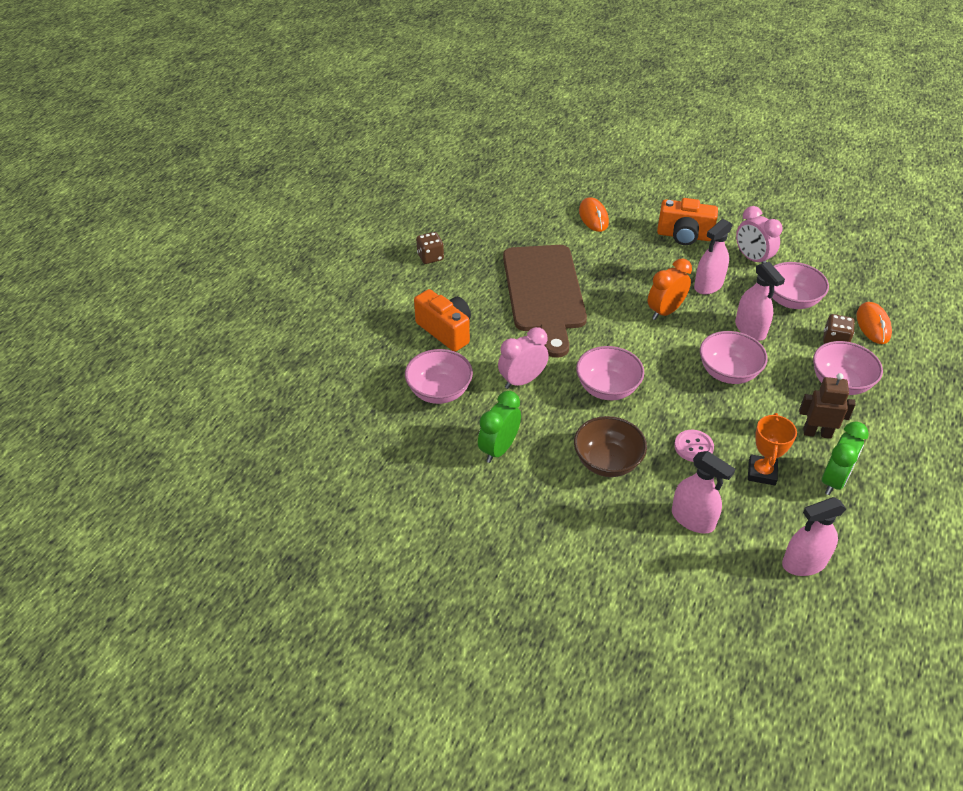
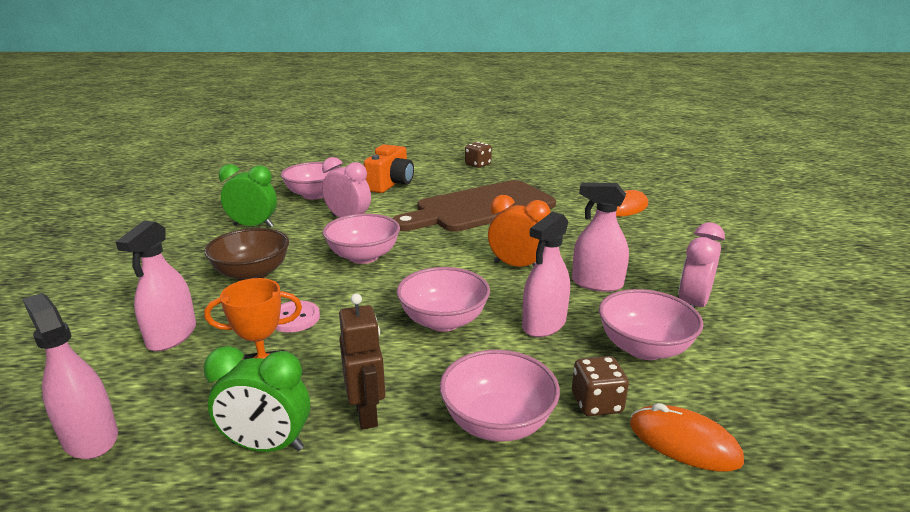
camera: 65 degrees right, 20 degrees down
(684, 236) = (669, 255): orange camera -> none
(873, 325) = (684, 442): orange mouse -> orange mouse turned 60 degrees clockwise

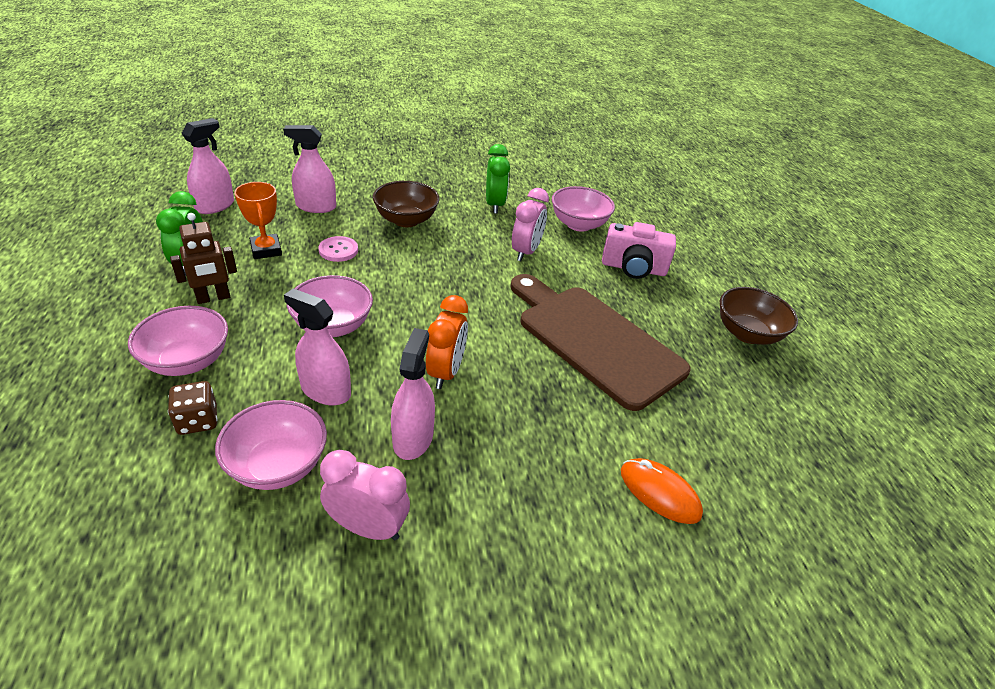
camera: 75 degrees right, 15 degrees up
(363, 256) = (447, 270): pink bowl -> none
(391, 184) = (633, 268): orange camera -> pink camera
(478, 165) = (747, 333): brown dice -> brown bowl
(684, 442) = (132, 474): orange mouse -> none

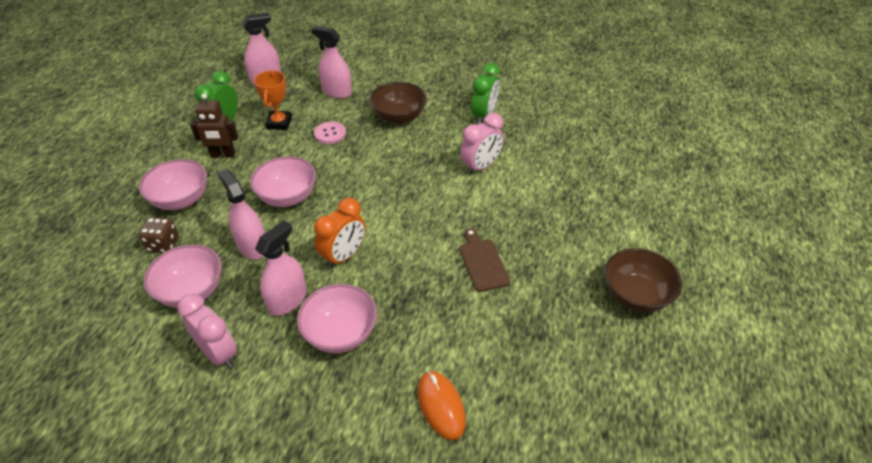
camera: 30 degrees right, 5 degrees up
(578, 224) = (549, 149): pink bowl -> pink bowl (340, 333)
(594, 340) = (482, 262): brown cutting board -> brown cutting board, size x0.43
(633, 268) = (570, 204): pink camera -> none

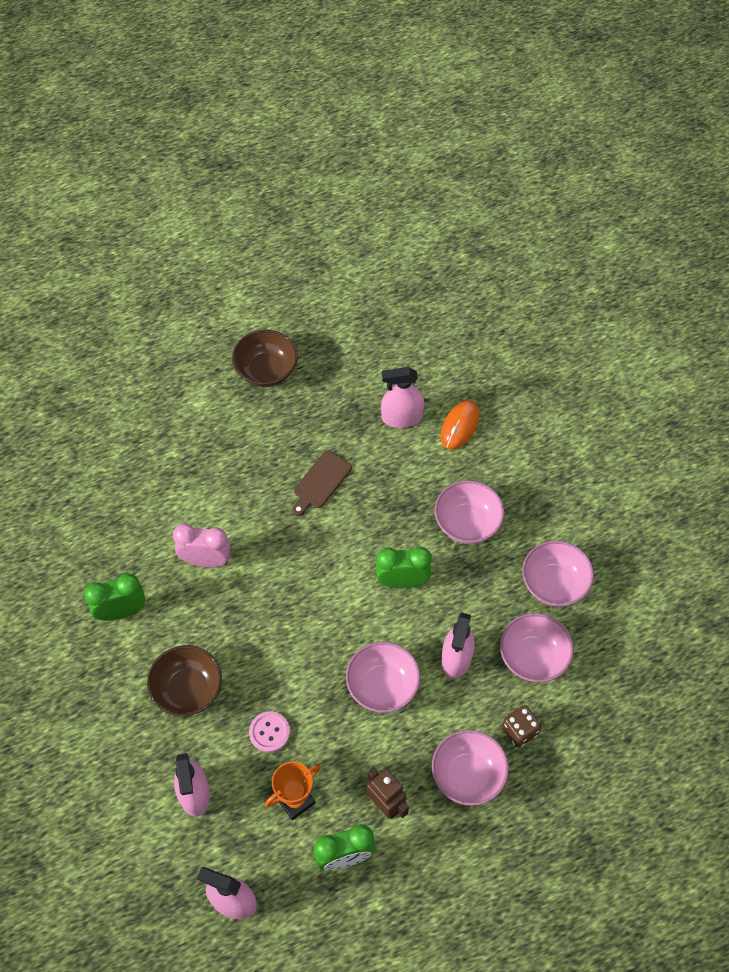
camera: 130 degrees left, 15 degrees up
(219, 353) = (554, 584): pink clock -> pink bowl
(287, 300) = (476, 582): pink spray bottle -> pink spray bottle (401, 417)
(344, 256) = (402, 581): orange clock -> green clock

